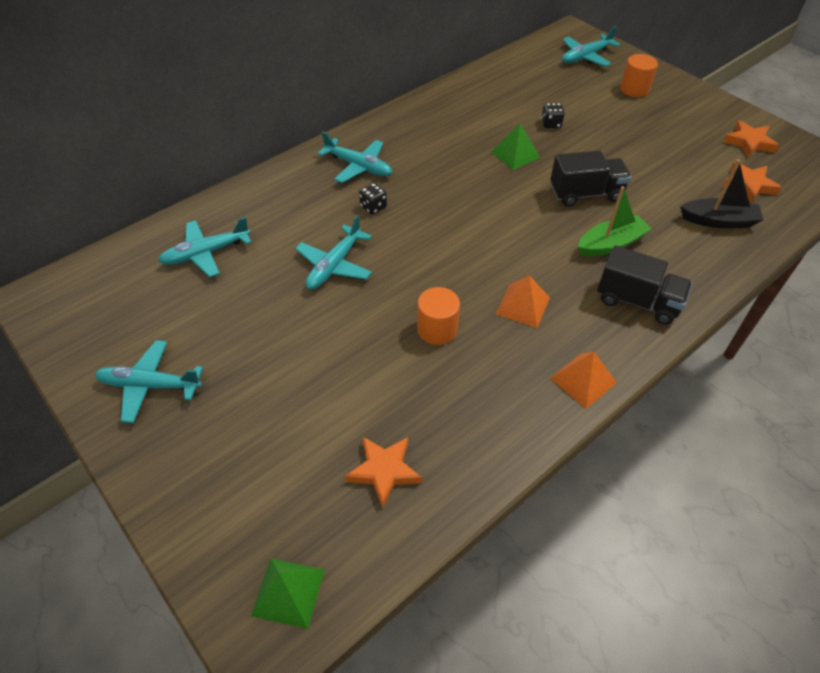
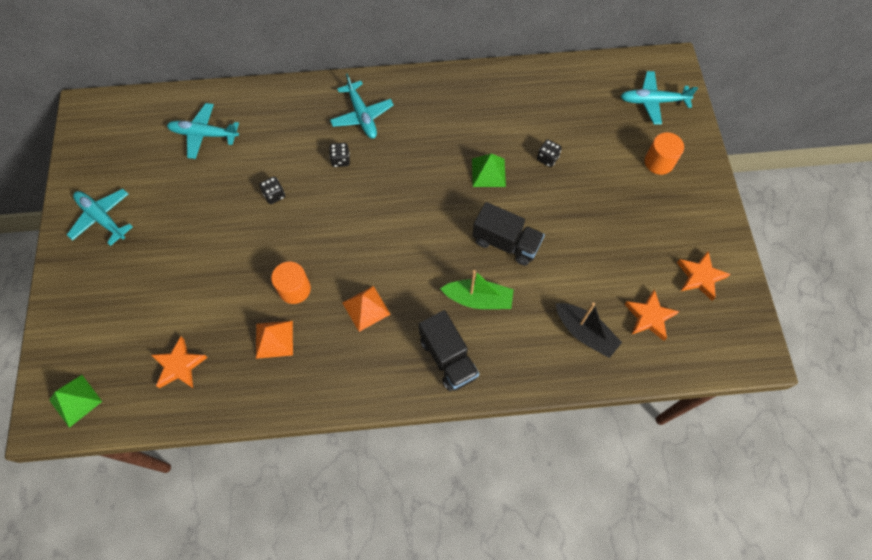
camera: 35 degrees right, 15 degrees up
(335, 265) = (274, 195): turquoise plane -> black dice
(583, 380) = (350, 390): orange pyramid -> orange pyramid (274, 339)

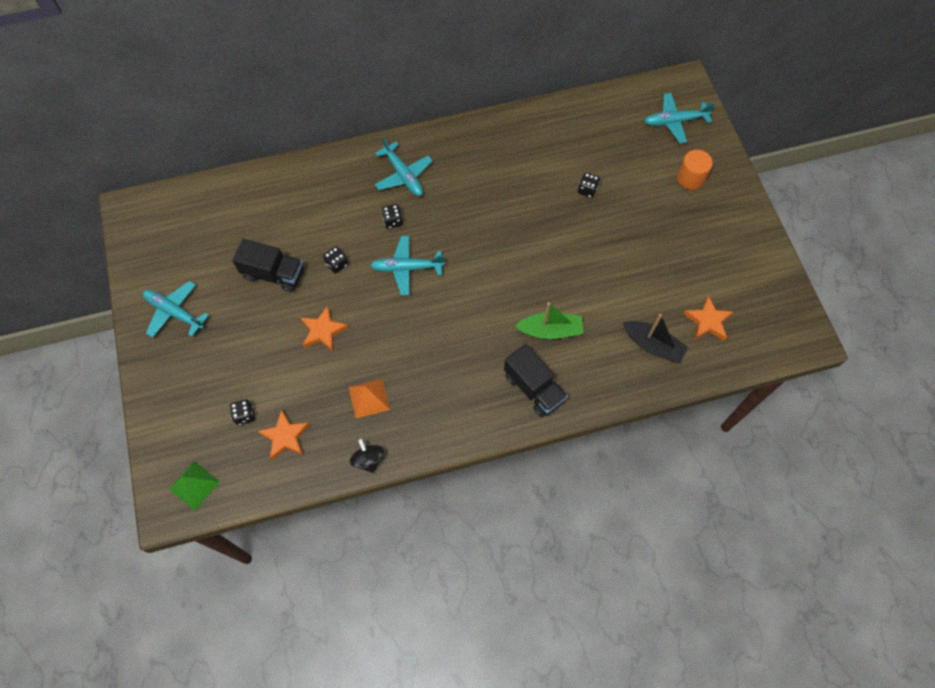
camera: 10 degrees left, 0 degrees up
(144, 335) = (244, 415): none -> black dice
(204, 134) = (254, 216): turquoise plane -> turquoise plane (407, 268)
(258, 405) = (368, 460): none -> black spinning top
(294, 289) = (377, 349): orange cylinder -> none
(366, 308) = (448, 355): orange pyramid -> none
(488, 172) = (535, 211): green pyramid -> none
(506, 243) = (565, 275): black truck -> black truck (274, 274)
(700, 277) = (746, 278): orange star -> orange star (323, 331)

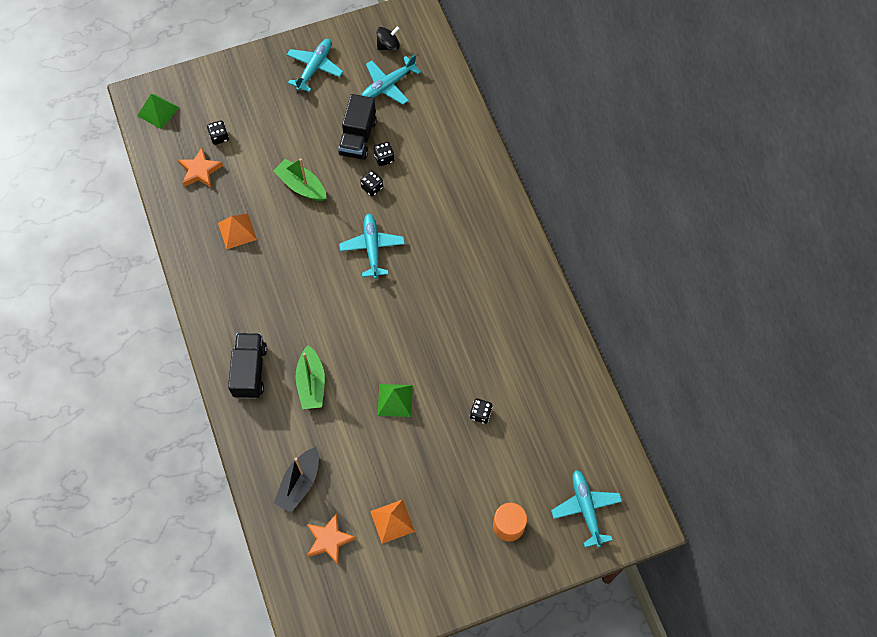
camera: 85 degrees right, 0 degrees up
(323, 331) = (301, 186): orange star -> green boat
(368, 460) = (179, 237): black spinning top -> black spinning top (388, 45)
(393, 221) = (424, 230): black dice -> black dice (384, 158)
(403, 175) = (479, 233): turquoise plane -> turquoise plane (388, 85)
(533, 388) = (250, 371): black truck -> black truck turned 135 degrees clockwise
(571, 258) = (395, 400): none -> green pyramid
(688, 268) = (392, 521): none -> orange pyramid

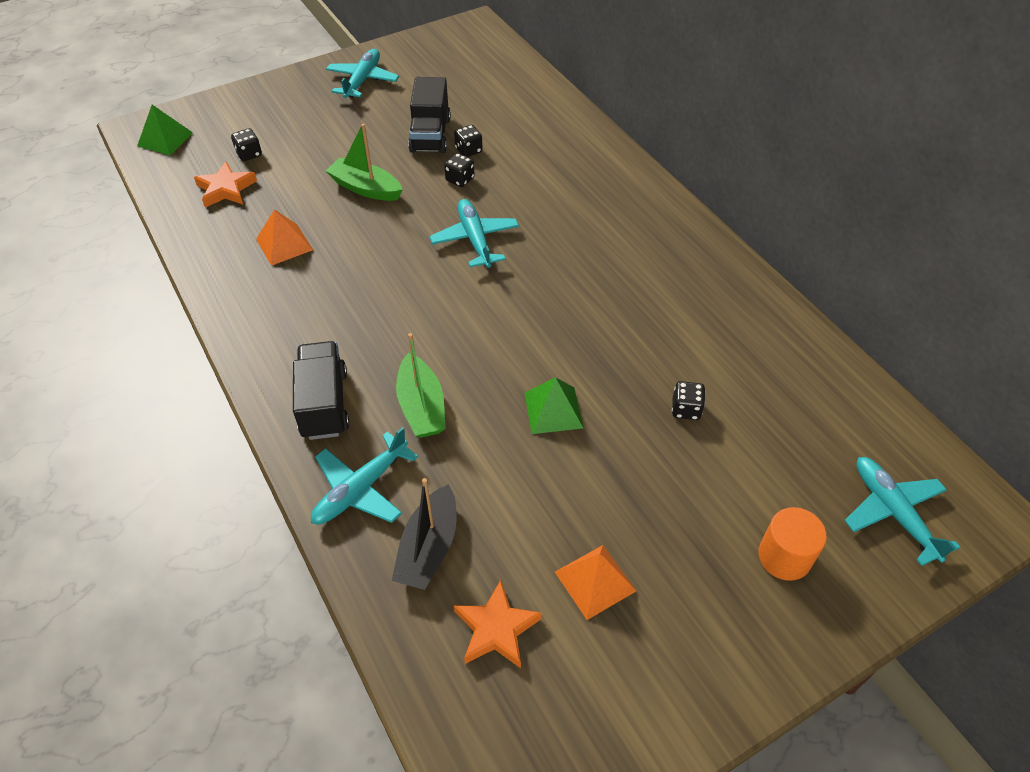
camera: 10 degrees left, 15 degrees down
(388, 45) = (448, 54): black spinning top -> none
(388, 85) = (457, 86): turquoise plane -> turquoise plane (361, 488)

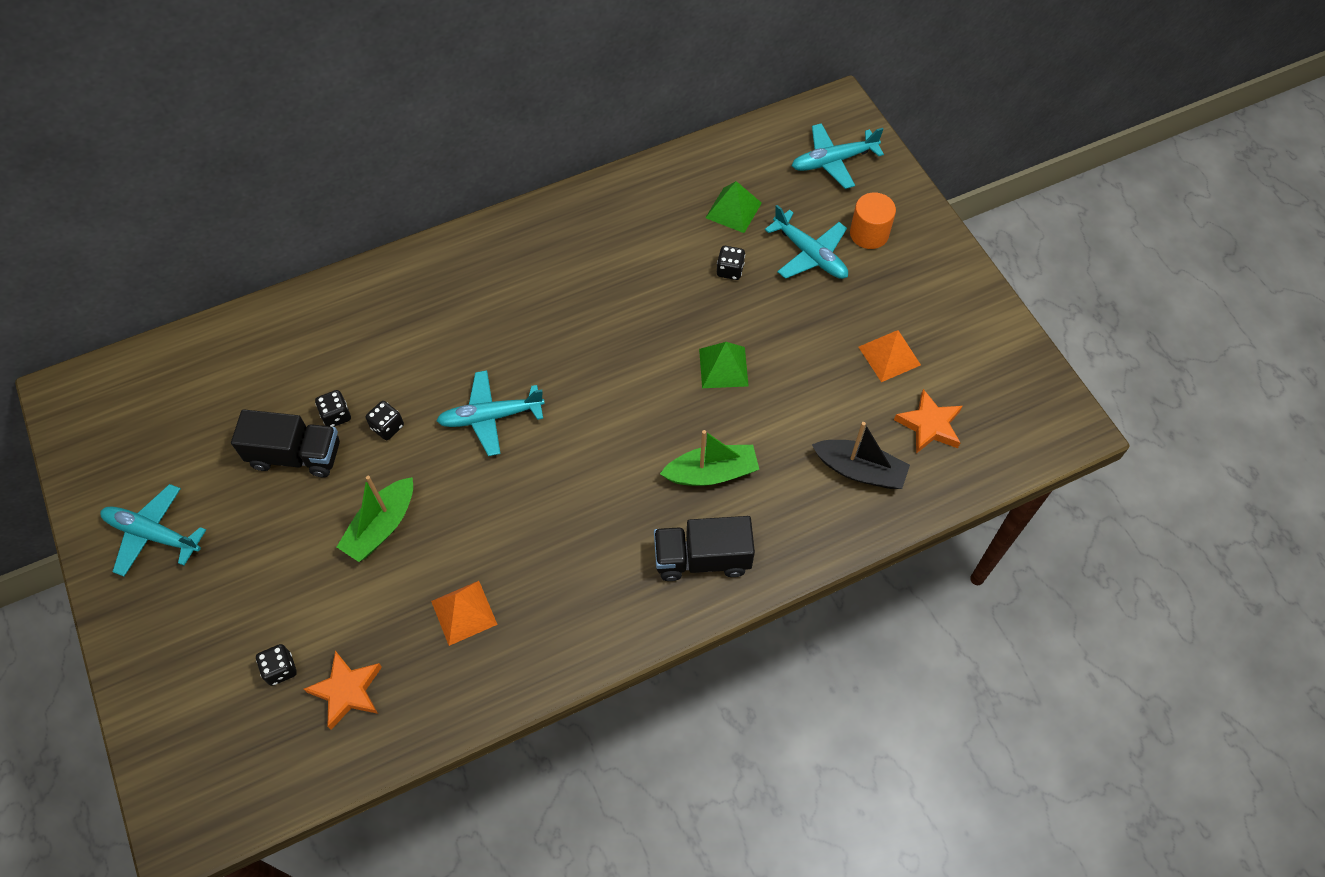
camera: 85 degrees left, 10 degrees up
(165, 139) = (217, 788): green pyramid -> green pyramid (733, 210)
(361, 488) = (800, 523): turquoise plane -> turquoise plane (809, 254)

